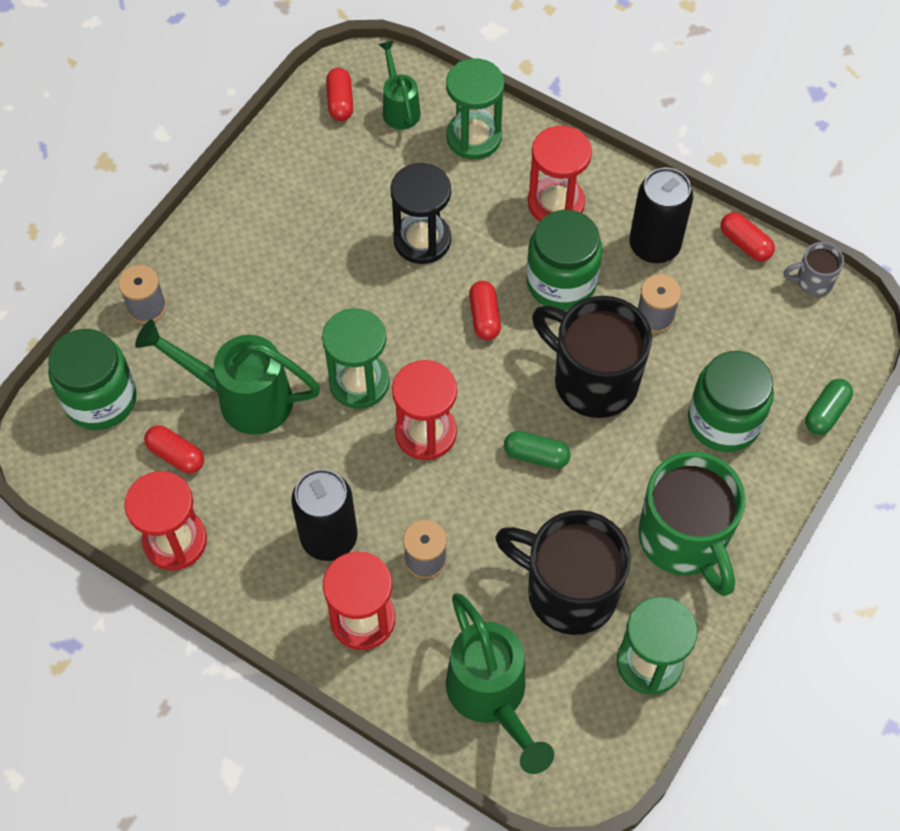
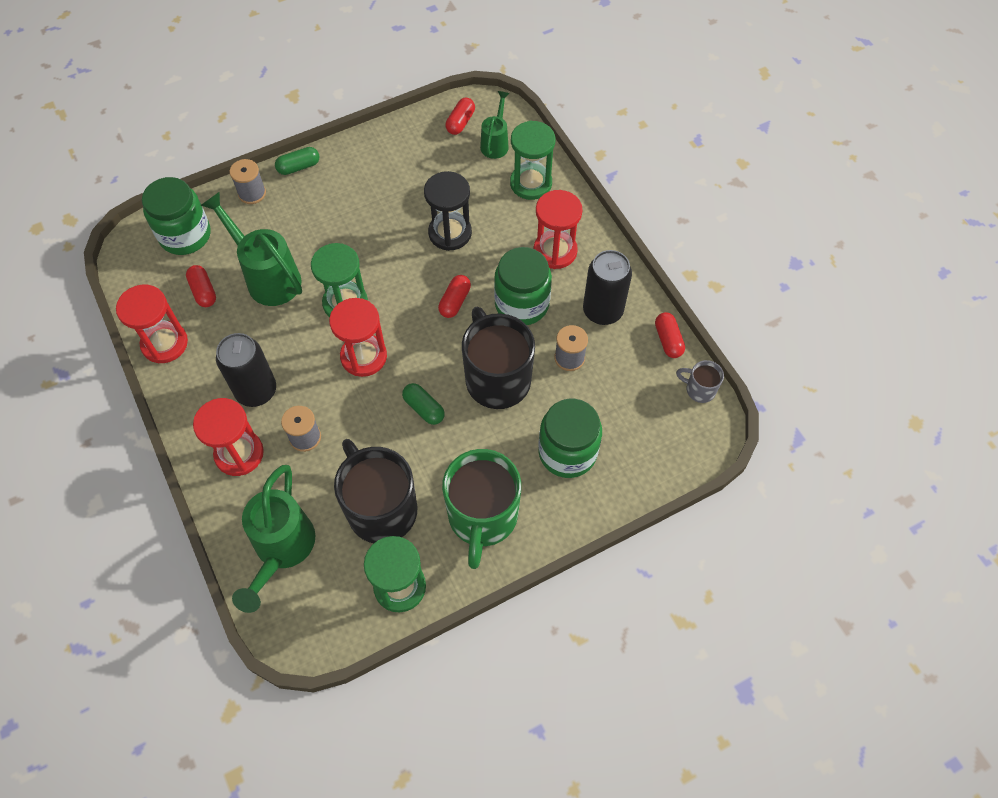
camera: 30 degrees right, 0 degrees up
(826, 413) = (644, 484): green capsule -> green capsule (299, 167)

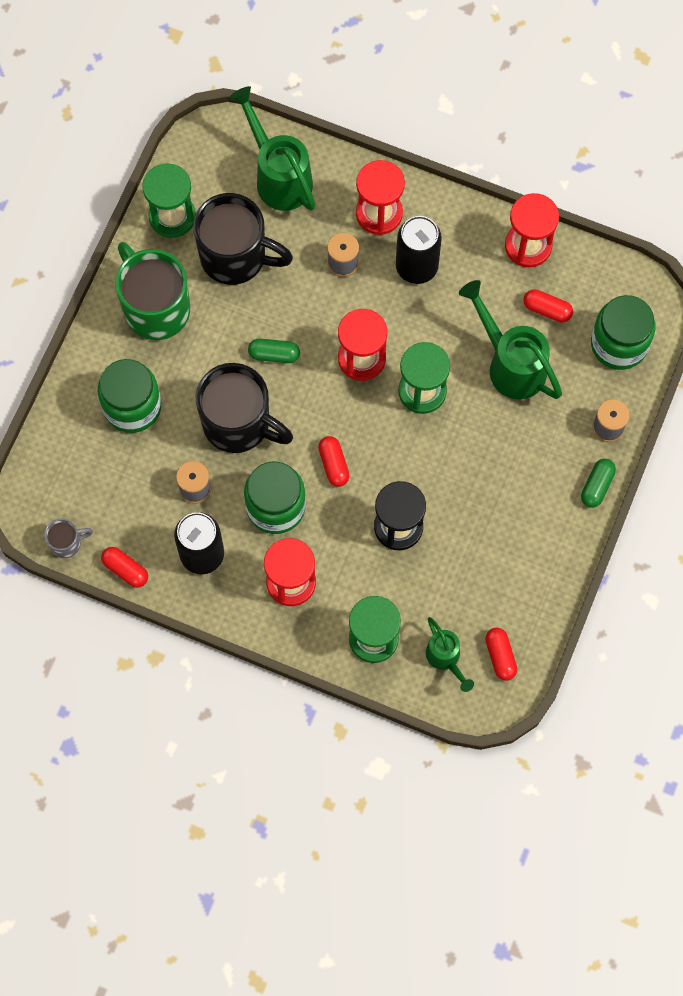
camera: 140 degrees right, 10 degrees up
(267, 276) = (510, 363): green watering can -> green watering can turned 135 degrees counterclockwise

